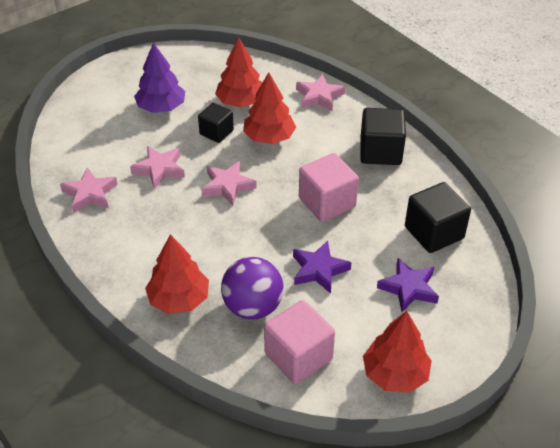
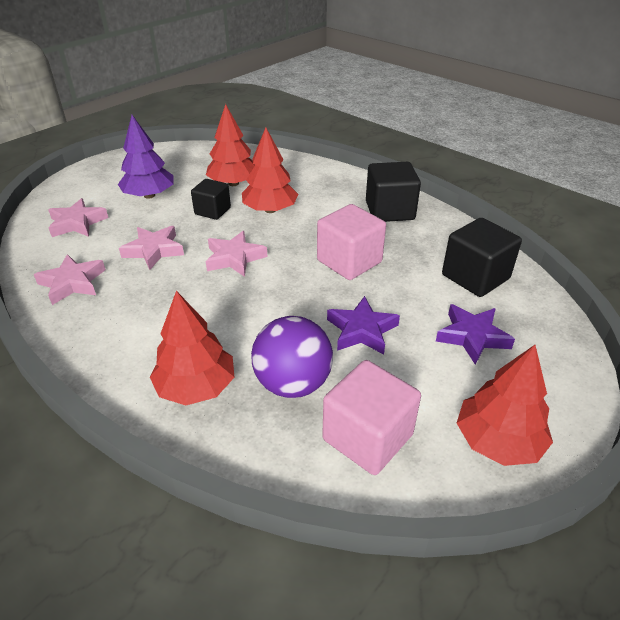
camera: 10 degrees left, 5 degrees down
(319, 96) = (312, 172): pink star -> pink star (77, 223)

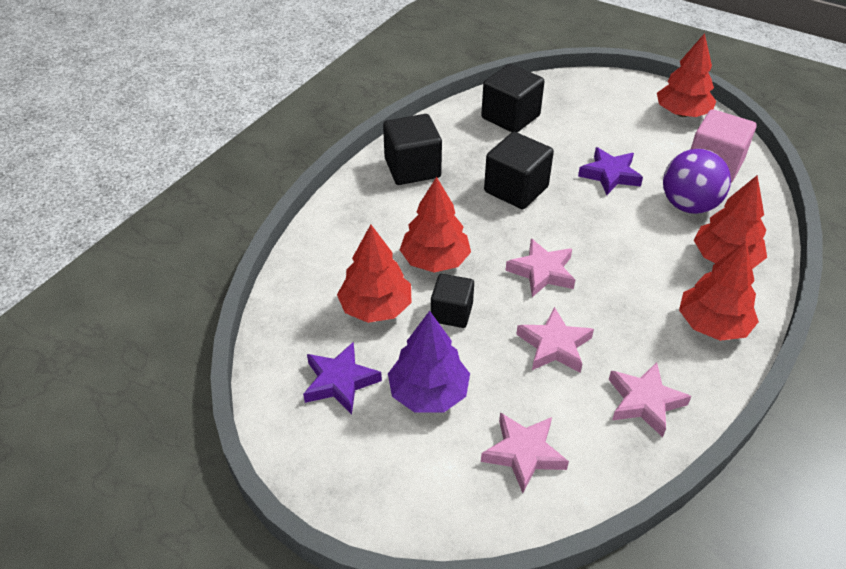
camera: 100 degrees left, 5 degrees up
(118, 346) = (712, 324): none -> red tree
(349, 261) = (516, 189): pink cube -> black cube
(472, 336) = (588, 120): purple star -> purple star (340, 381)

